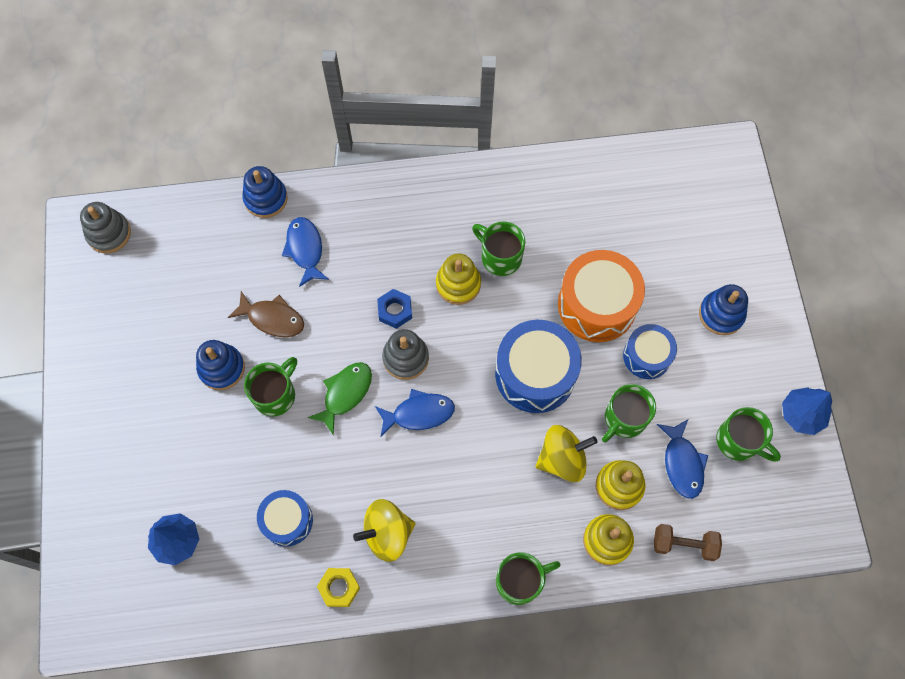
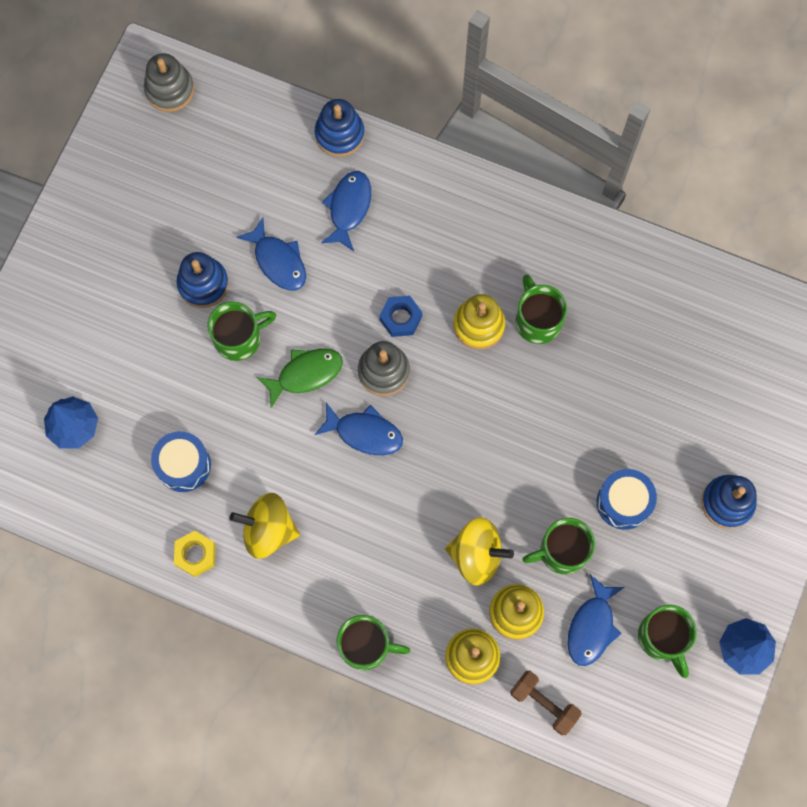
camera: 30 degrees right, 5 degrees up
(272, 318) = (278, 261): brown fish -> blue fish
(535, 374) = (501, 457): blue drum -> none
(597, 305) = (605, 423): orange drum -> none

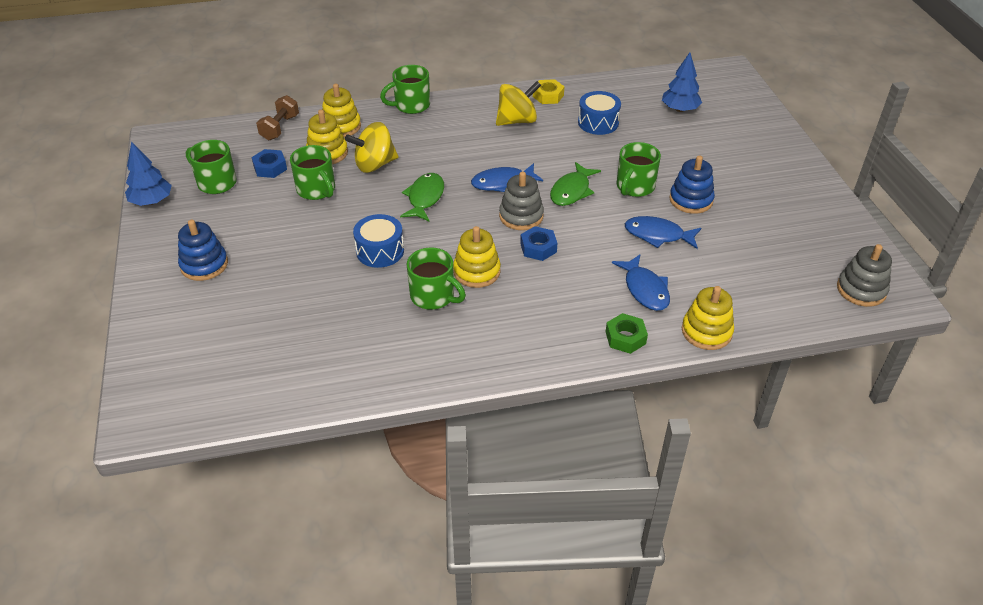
camera: 145 degrees right, 30 degrees down
(339, 134) = (706, 331): blue stacking toy -> yellow stacking toy
(410, 171) = (625, 337): none -> green nut
(459, 462) = (425, 198): none -> green fish
(544, 703) = (280, 128): brown dumbbell -> brown dumbbell turned 75 degrees counterclockwise
(561, 551) = (317, 190): green mug -> green mug turned 105 degrees clockwise
(592, 626) = (270, 168): blue fish -> blue nut
(623, 502) = (287, 230): blue drum -> blue drum (380, 251)

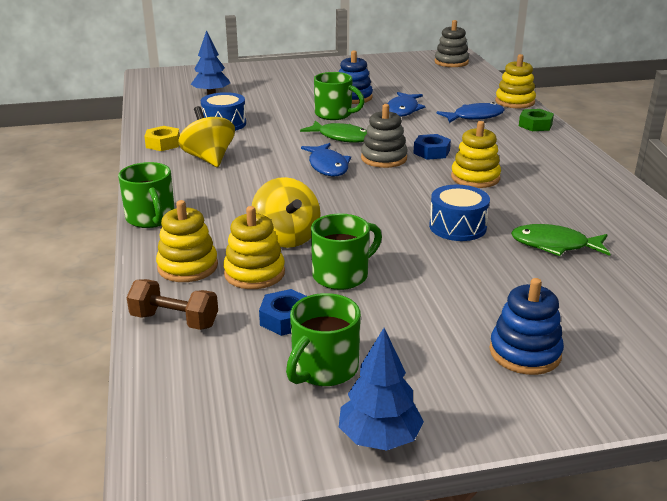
camera: 90 degrees left, 15 degrees down
(425, 198) = (356, 205): green fish -> green fish (554, 245)
(433, 296) = (520, 197): green mug -> none

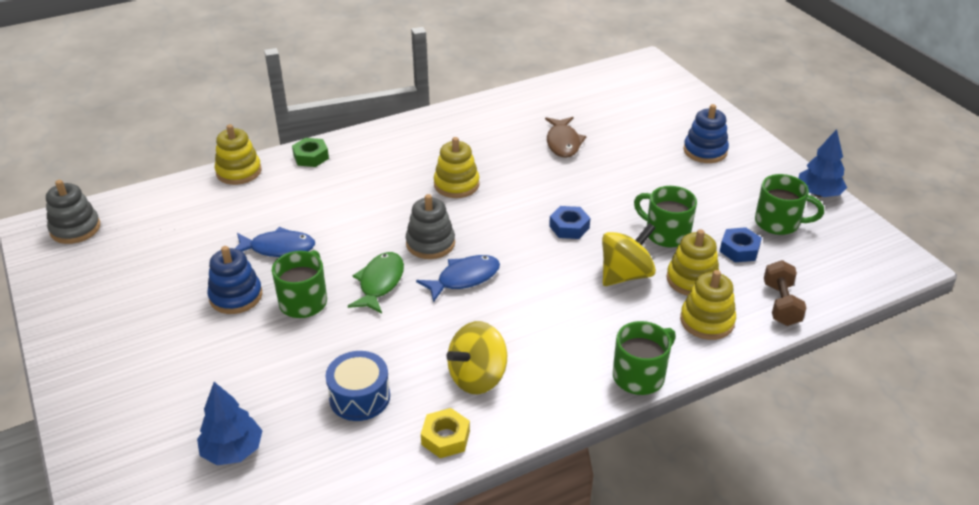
camera: 105 degrees left, 10 degrees up
(431, 152) = (403, 215): blue nut -> blue nut (569, 227)
(457, 227) = (557, 187): blue drum -> none
(474, 117) = (293, 195): blue fish -> none
(554, 245) = (563, 143): green fish -> brown fish

